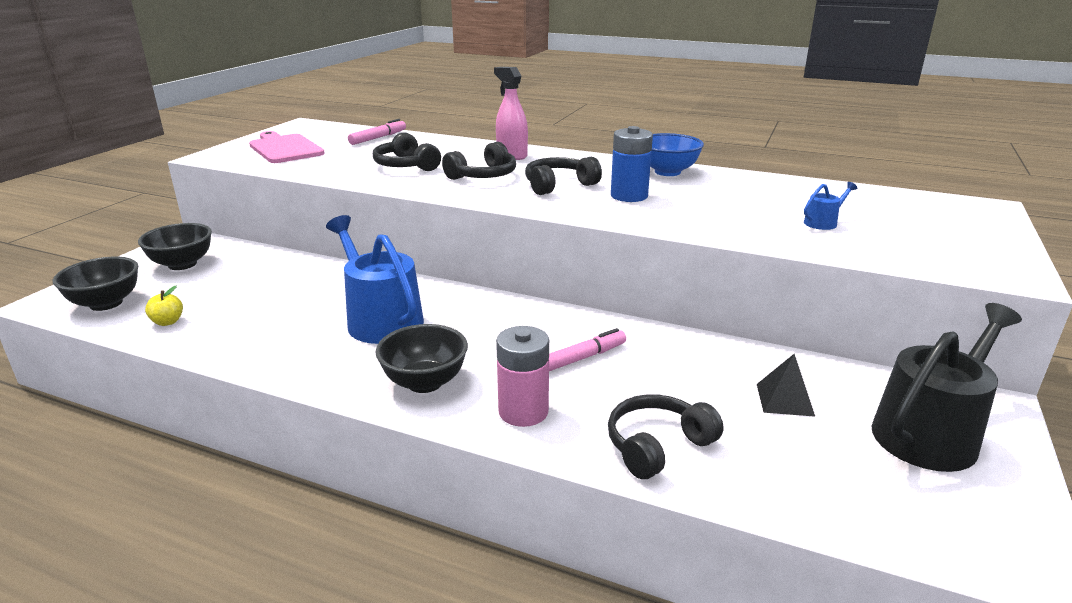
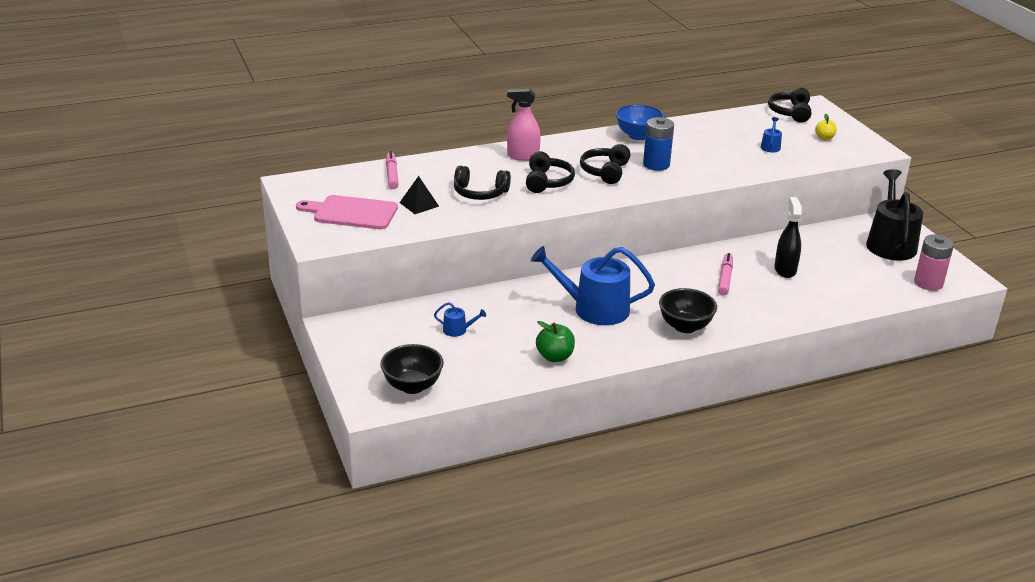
camera: 45 degrees left, 5 degrees up
(168, 322) = (483, 373): yellow apple -> yellow apple (824, 138)
(182, 264) = (387, 340): black bowl -> none
(241, 281) = (458, 330): none -> blue watering can
(247, 341) = (555, 357): none -> green apple
(523, 411) = (749, 315): pink battery -> pink battery (928, 283)
(657, 446) = (818, 300): black headphones -> black headphones (790, 112)
(681, 386) = (785, 270): none -> black spray bottle
(784, 399) = (828, 255): black pyramid -> black pyramid (419, 204)

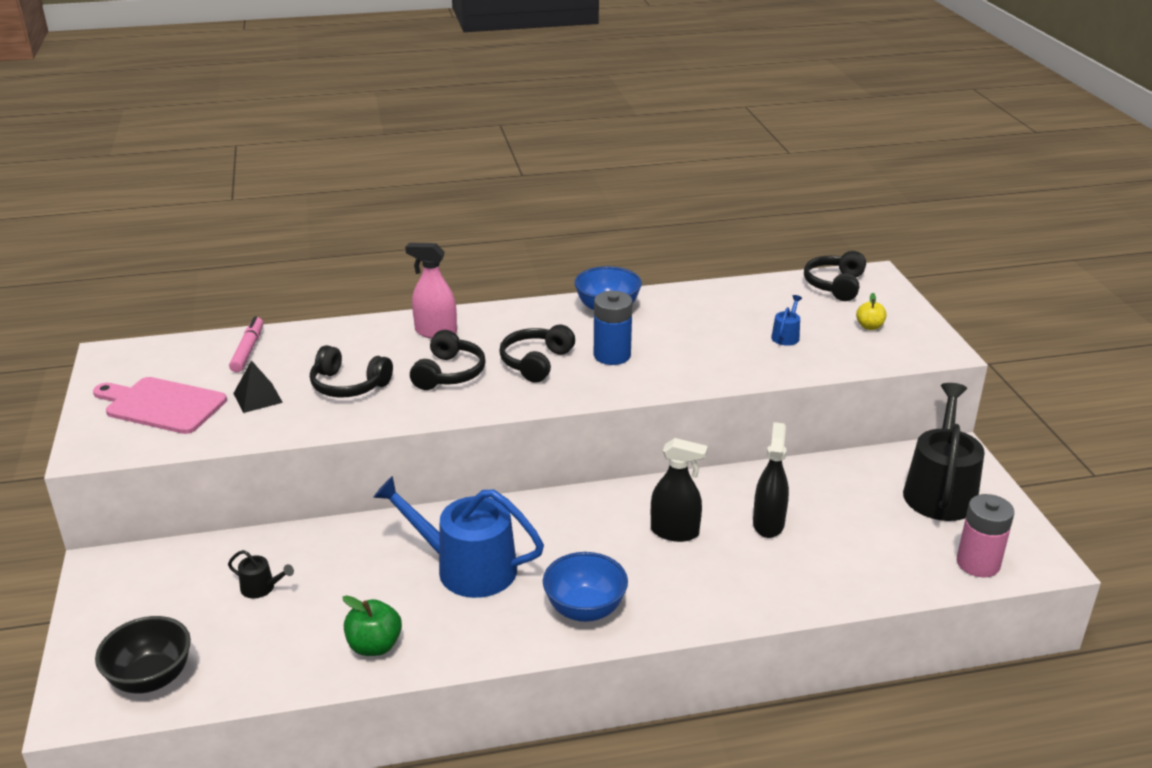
camera: 10 degrees right, 0 degrees up
(458, 330) = (261, 588): blue watering can -> black watering can
(685, 326) = (585, 609): black bowl -> blue bowl
(725, 278) = (675, 532): pink marker -> black spray bottle

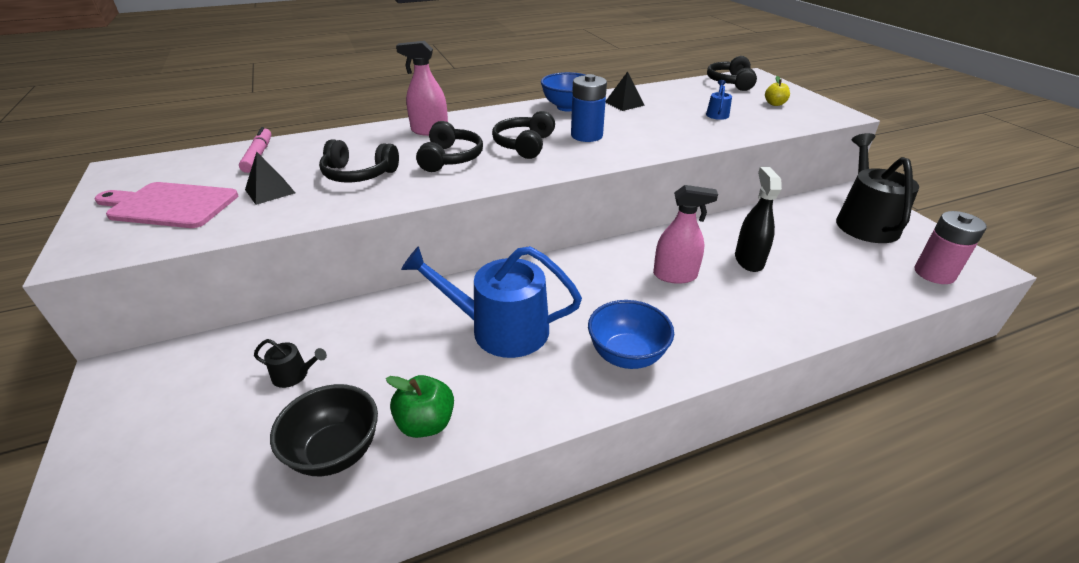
camera: 10 degrees left, 5 degrees up
(151, 678) = (167, 502): black bowl -> black bowl (336, 452)
(675, 532) = (675, 275): black spray bottle -> pink spray bottle
(679, 310) = (624, 103): none -> black pyramid

